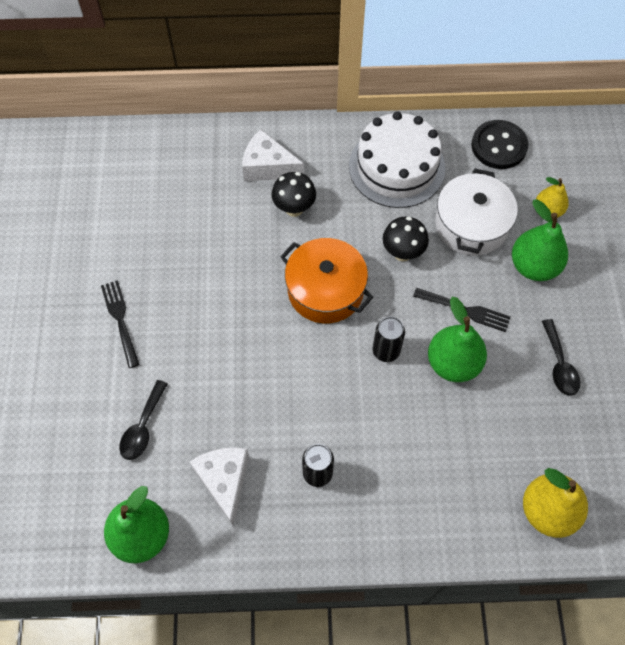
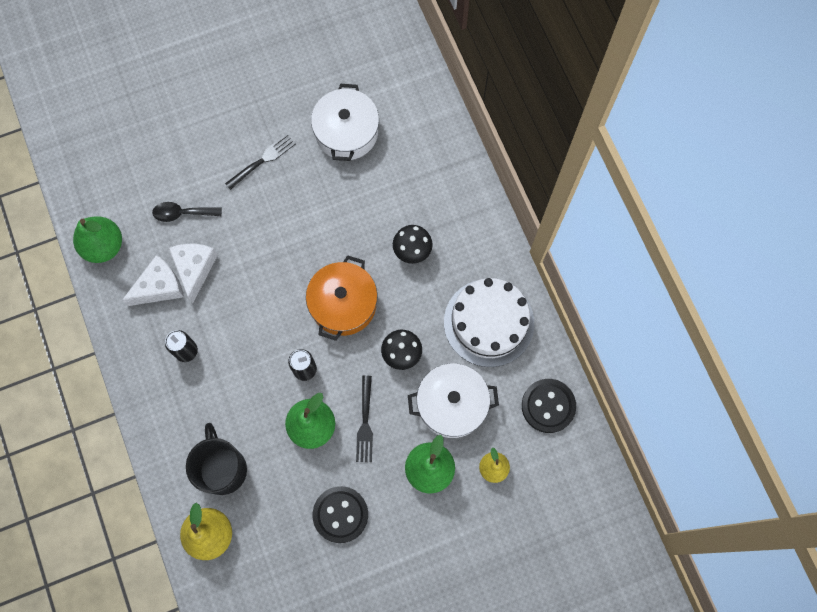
camera: 70 degrees right, 10 degrees up
(130, 227) = (346, 132): none -> white pot
(268, 167) = (446, 215): white cheese -> white cheese (194, 269)
(473, 473) = (222, 468): none -> black mug
(559, 365) = (340, 514): black spoon -> black button

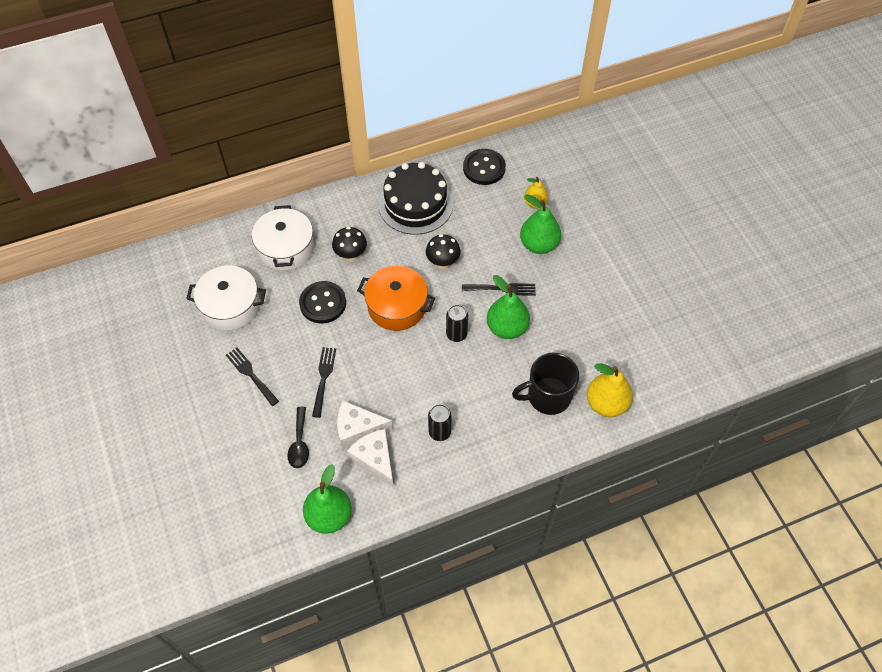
camera: 90 degrees left, 15 degrees down
(254, 232) = (323, 379): none -> black fork
(340, 514) = (580, 306): black button -> black button (323, 303)
(452, 404) = (484, 229): white pot -> white pot (286, 248)
(489, 322) = (415, 204): white cake -> black cake

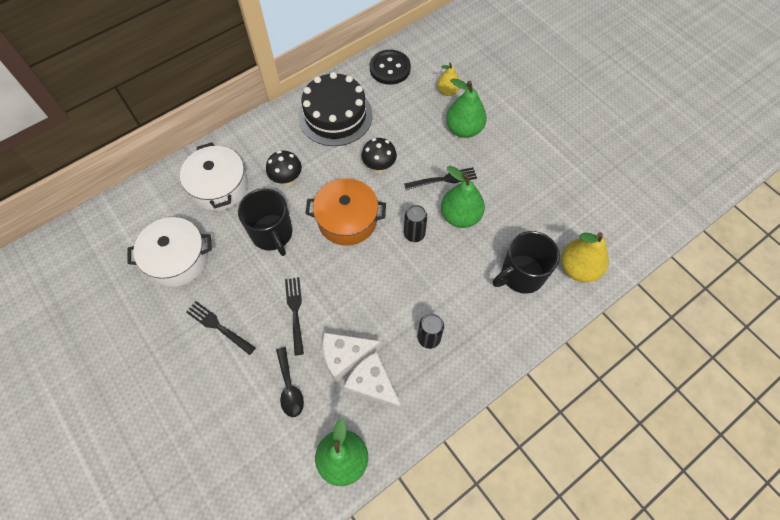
camera: 15 degrees left, 5 degrees up
(323, 303) = (272, 234): black button -> black mug

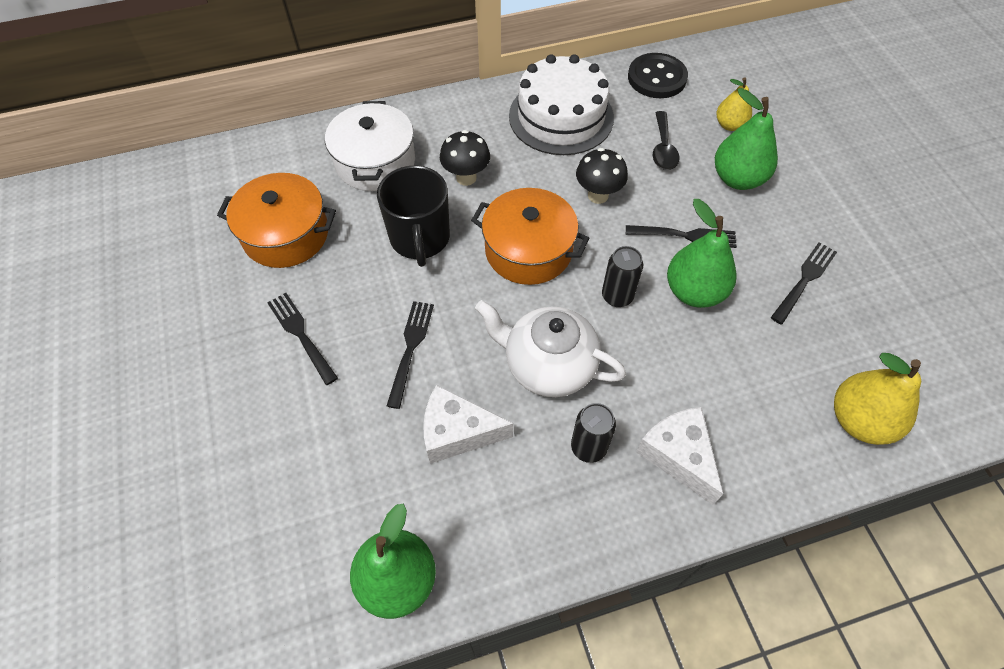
camera: 20 degrees right, 5 degrees down
(178, 259) = (286, 234): white pot -> orange pot
(290, 388) = (362, 449): black spoon -> black spoon (663, 149)
(335, 116) = (561, 116): black cake -> white cake
(373, 385) = (481, 486): white cheese -> white cheese (678, 456)
(386, 294) = (548, 365): none -> white teapot
(521, 275) = (762, 401): black mug -> none
(524, 188) = (804, 281): none -> black fork

